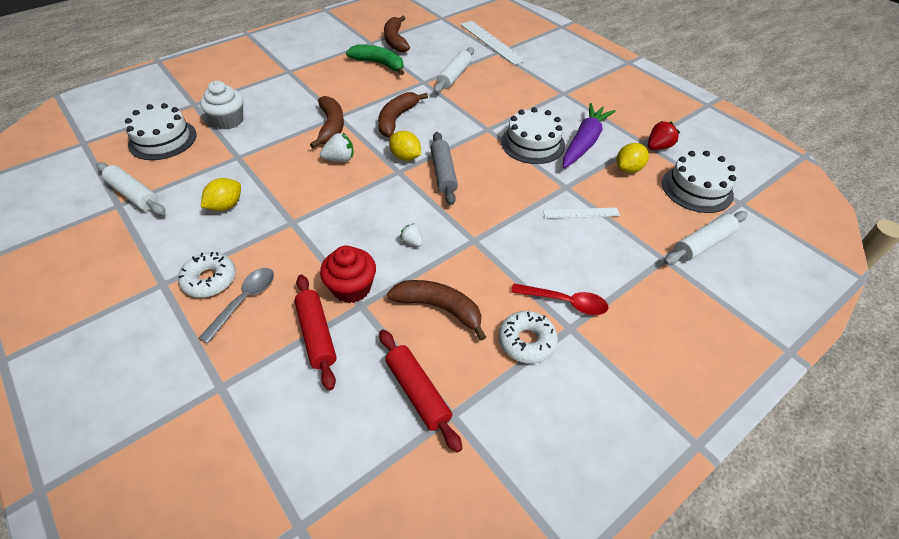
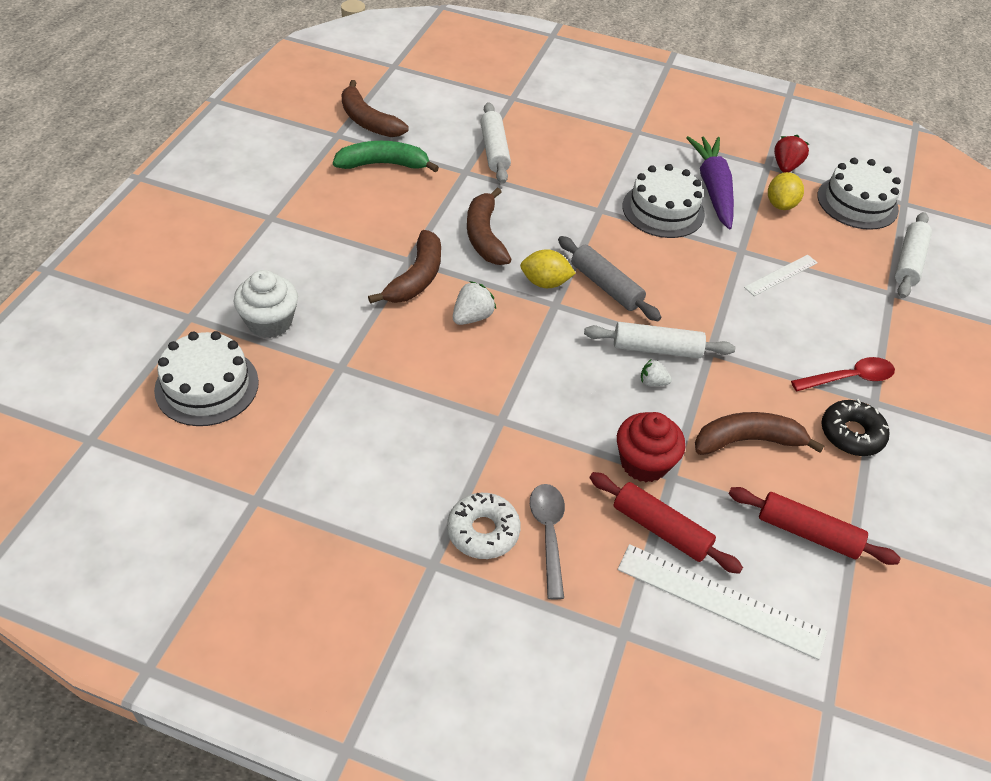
camera: 35 degrees left, 0 degrees up
(134, 195) = (261, 477): white rolling pin -> white rolling pin (656, 349)
(226, 206) = (400, 436): yellow lemon -> none
(331, 127) = (416, 278): brown banana -> brown banana turned 60 degrees clockwise
(491, 42) = (492, 84): white ruler -> white ruler (720, 600)
(526, 341) = (851, 434): white donut -> black donut

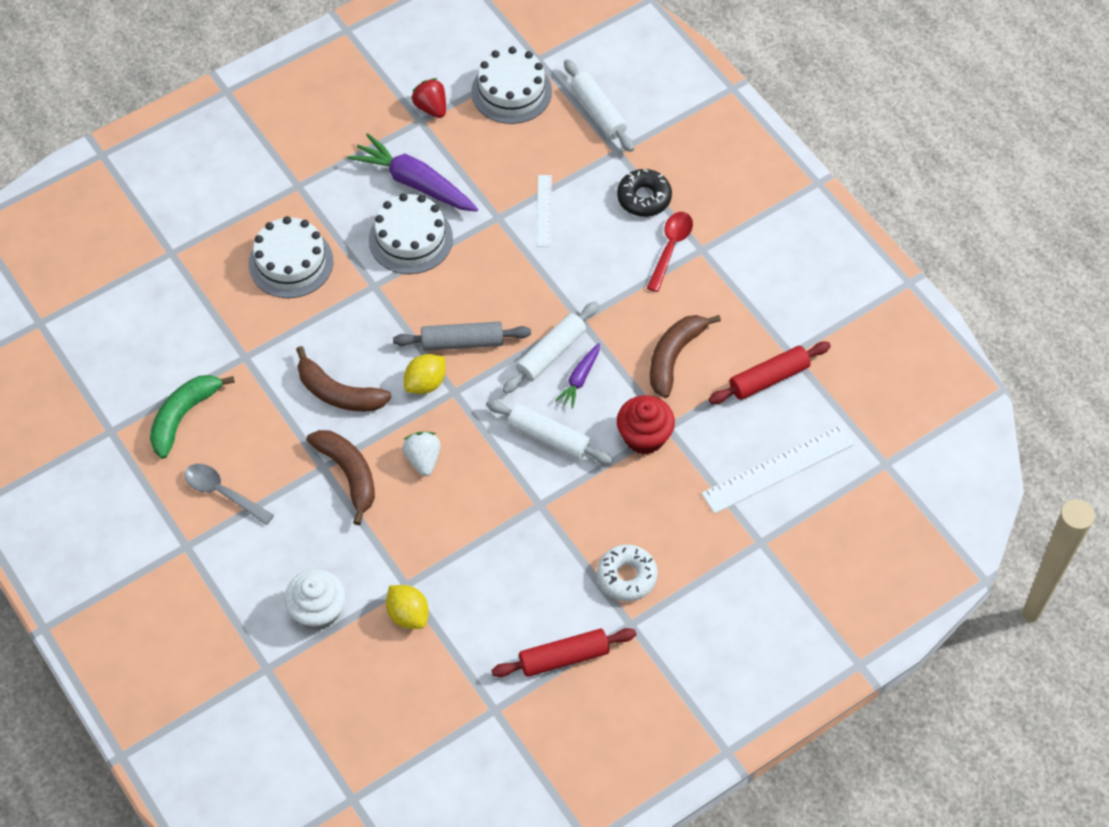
camera: 50 degrees left, 10 degrees up
(207, 386) = (356, 690): white cake -> white cake (291, 262)
(368, 121) = (109, 393): brown banana -> none
(494, 150) = (234, 316): white rolling pin -> white rolling pin (549, 437)
(548, 534) = (658, 537): grey spoon -> grey spoon (223, 493)
(652, 382) = (579, 379): white strawberry -> purple carrot
(660, 529) = (703, 465): red rolling pin -> red rolling pin (564, 657)
(780, 204) = (471, 148): yellow lemon -> yellow lemon (408, 615)
(851, 434) = (716, 287): black donut -> black donut (644, 198)

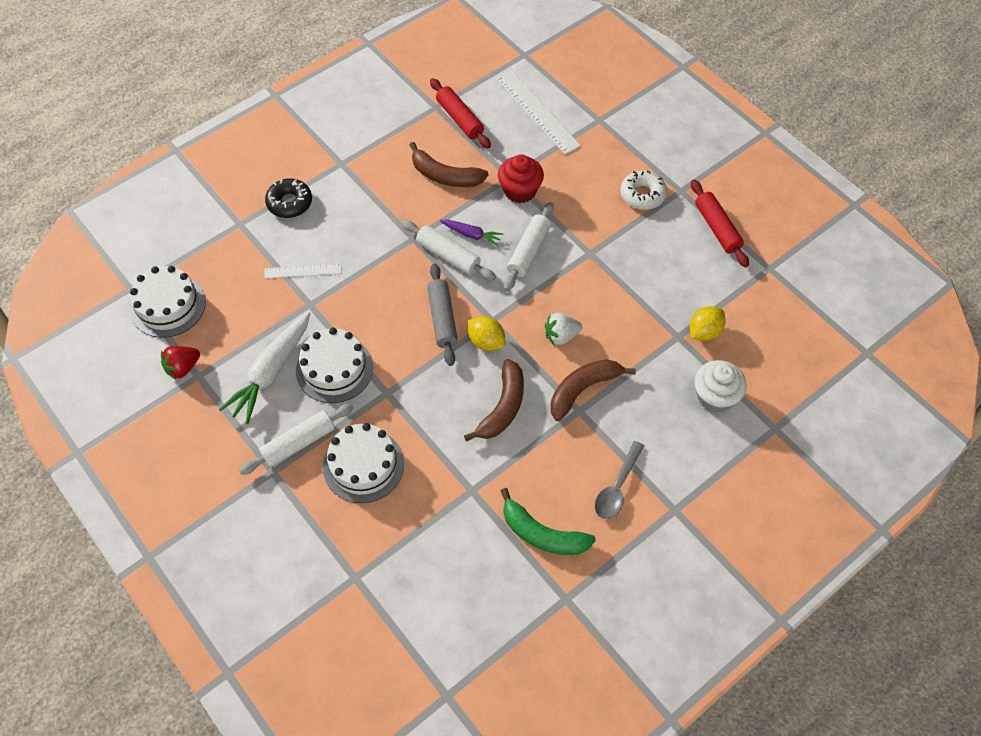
camera: 95 degrees left, 0 degrees up
(414, 183) = (271, 372): purple carrot -> white carrot
(598, 112) = (196, 240): white rolling pin -> white rolling pin (298, 443)
(670, 248) = (340, 183): red spoon -> none

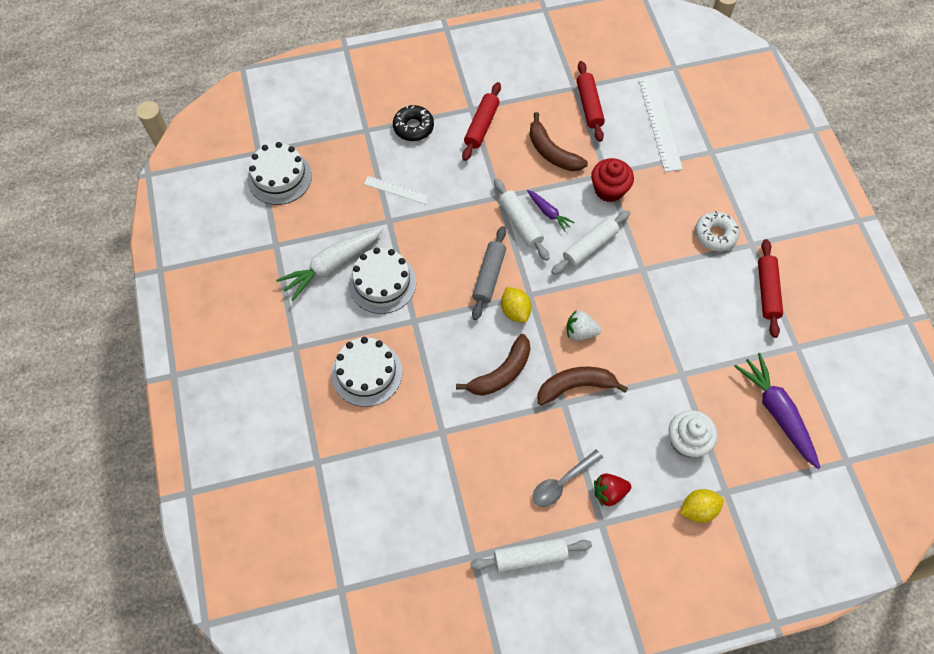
camera: 25 degrees right, 5 degrees up
(183, 368) = (267, 233): red strawberry -> red strawberry (609, 492)
(298, 443) = (325, 333): white rolling pin -> white rolling pin (530, 557)
(360, 176) = (481, 126): none -> red rolling pin
(542, 533) = (480, 493): green banana -> none
(704, 332) = (707, 380): yellow lemon -> yellow lemon (698, 509)
(783, 335) = (777, 412): none -> purple carrot

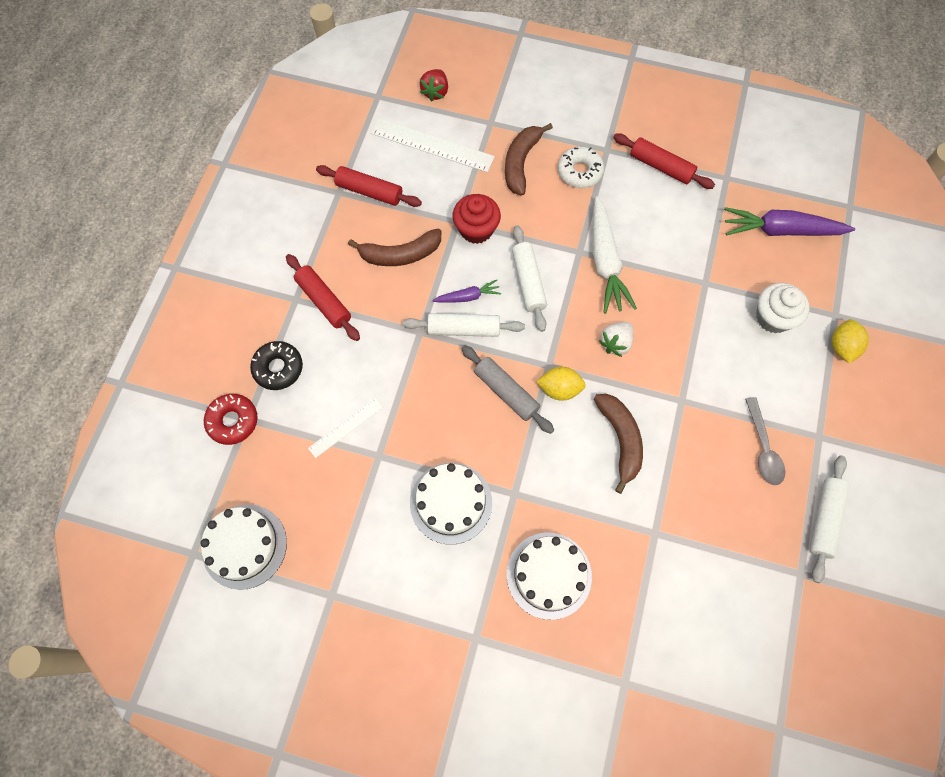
camera: 60 degrees left, 5 degrees up
(332, 265) = (396, 545): white carrot -> white carrot (605, 262)
(359, 123) = (233, 421): none -> red donut
(576, 386) = (670, 379): brown banana -> brown banana (521, 162)
(609, 492) = (792, 412): red strawberry -> red strawberry (435, 92)

